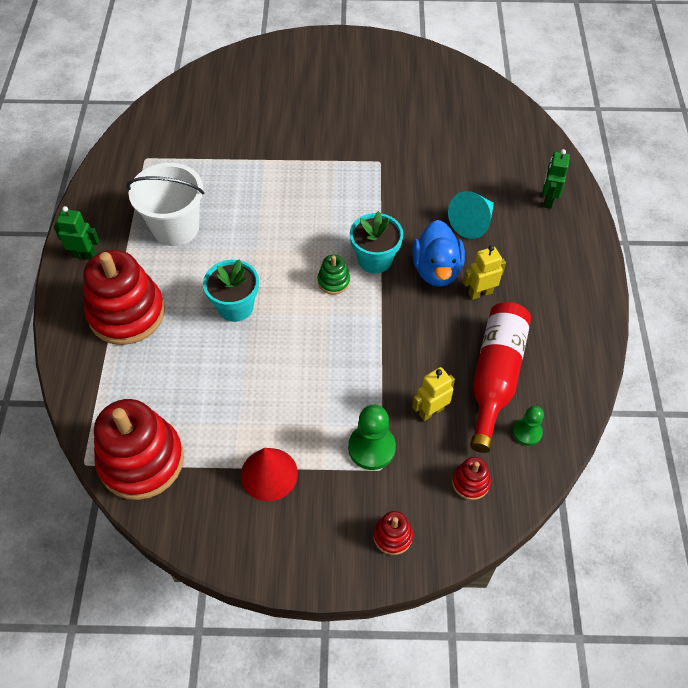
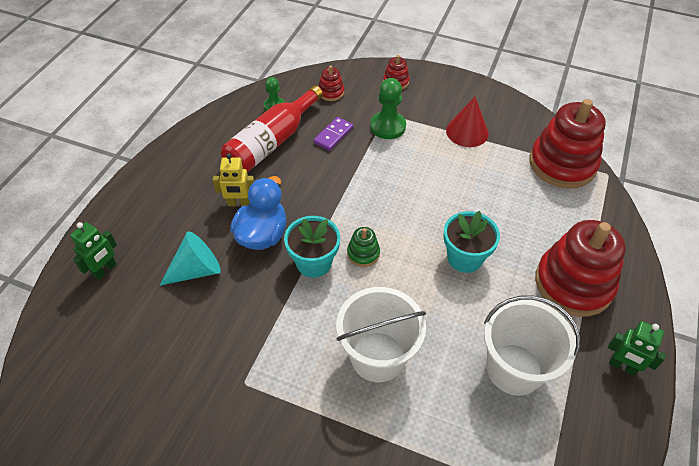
camera: 160 degrees left, 5 degrees down
(287, 205) = (377, 356): none -> white bucket
(431, 411) = (333, 135): yellow robot -> purple domino

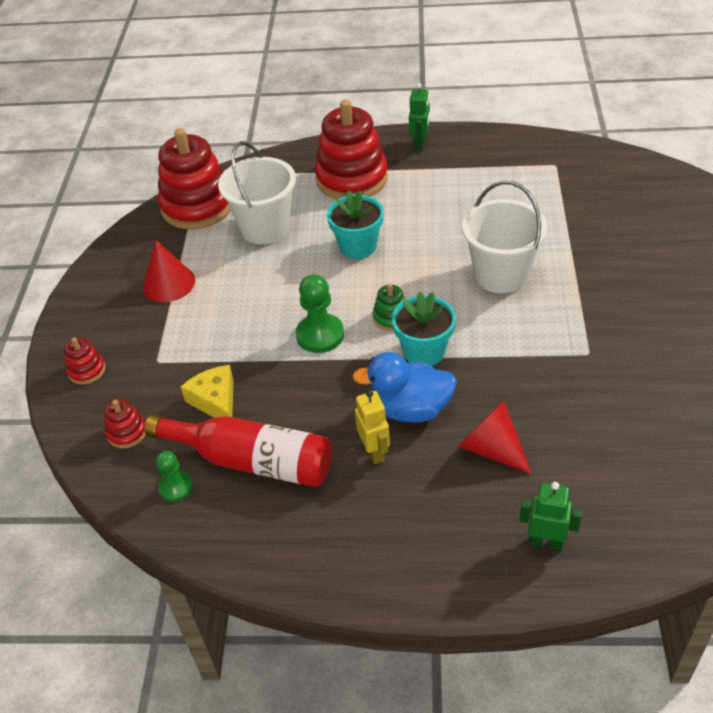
camera: 105 degrees left, 5 degrees down
(197, 270) = (491, 448): turquoise cone -> red cone
(333, 135) = (215, 401): purple domino -> yellow cheese
(387, 126) = (181, 353): green pawn -> green pawn (320, 335)
(514, 369) = (459, 196): white bucket -> white bucket (265, 228)

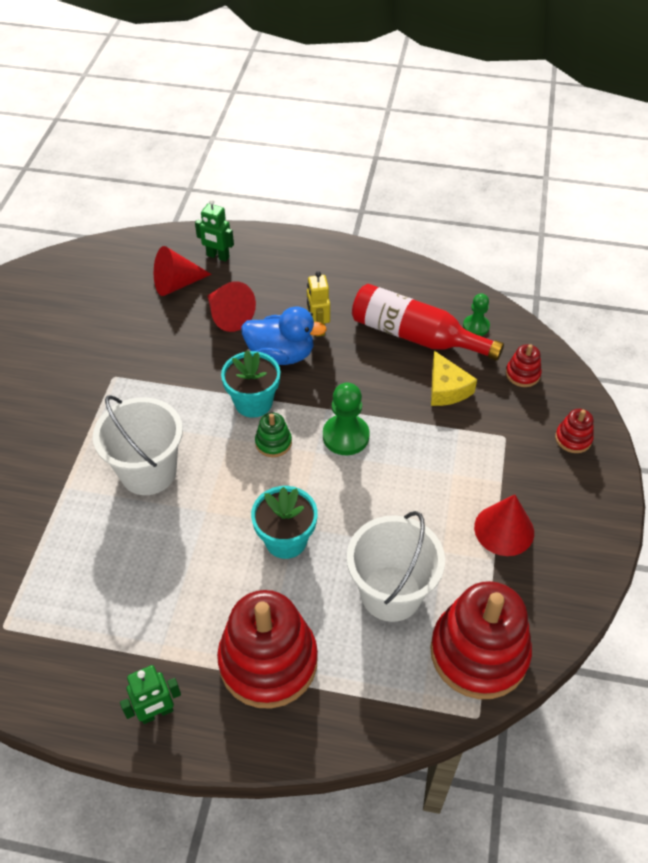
camera: 175 degrees left, 5 degrees up
(420, 145) = (157, 713): green robot -> green robot turned 135 degrees counterclockwise
(580, 484) = (176, 284): none -> red cone

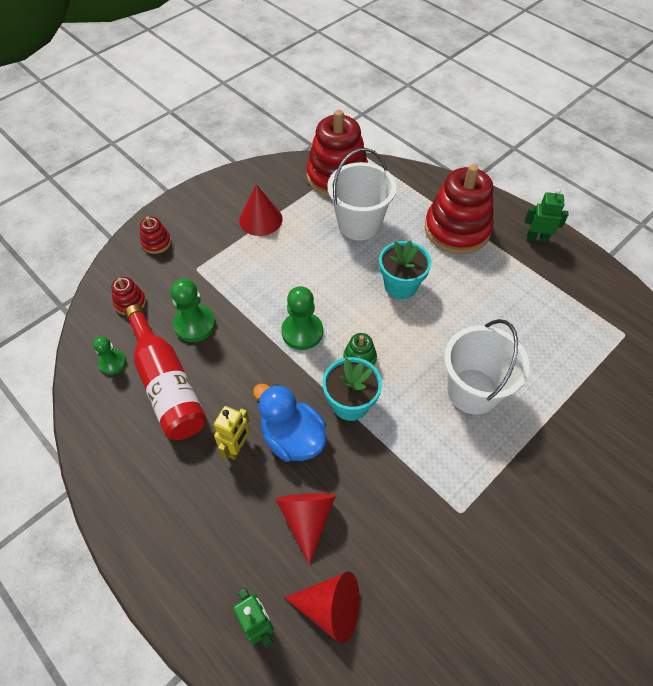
camera: 145 degrees left, 5 degrees up
(446, 389) = (195, 324): yellow cheese -> green pawn

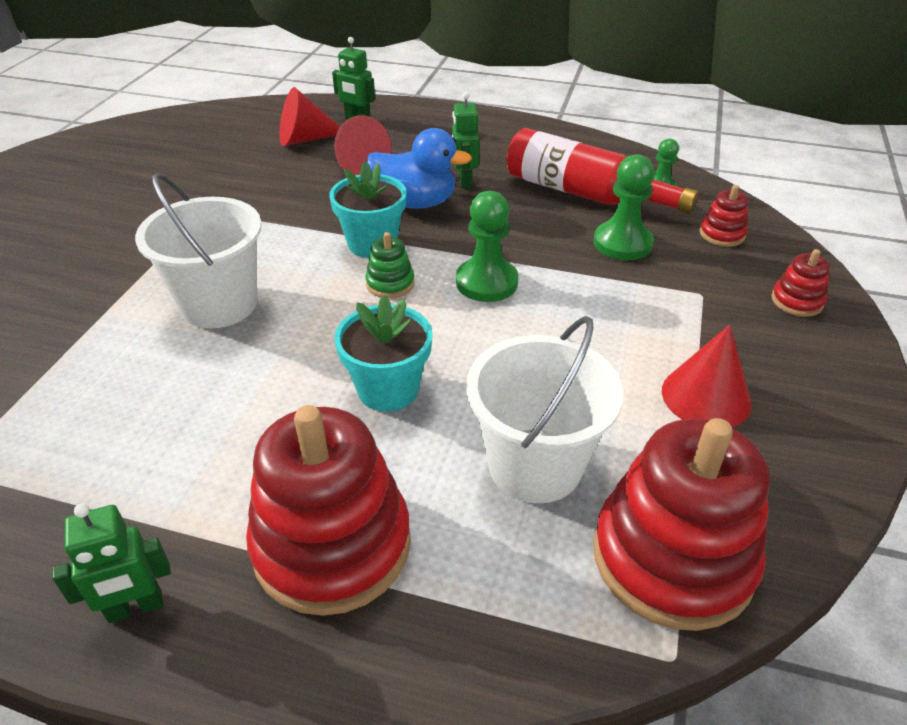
camera: 150 degrees right, 15 degrees down
(237, 447) = (464, 181): yellow robot -> green robot

